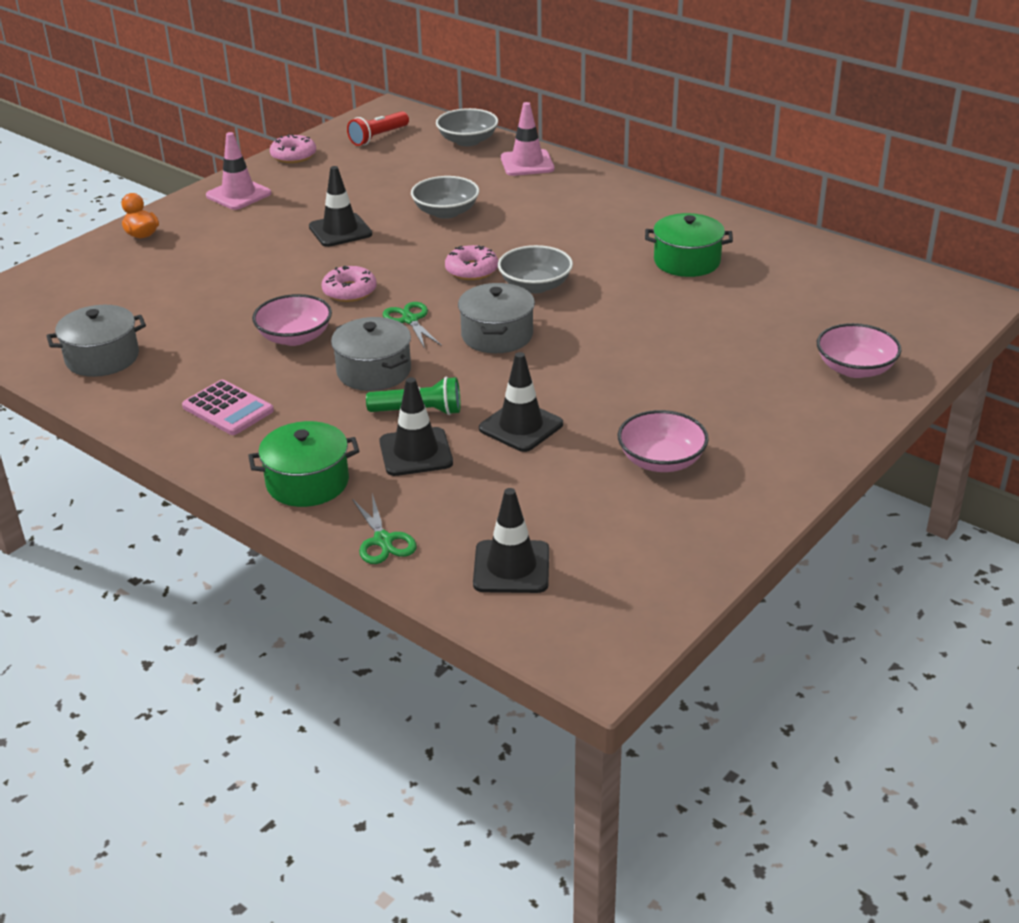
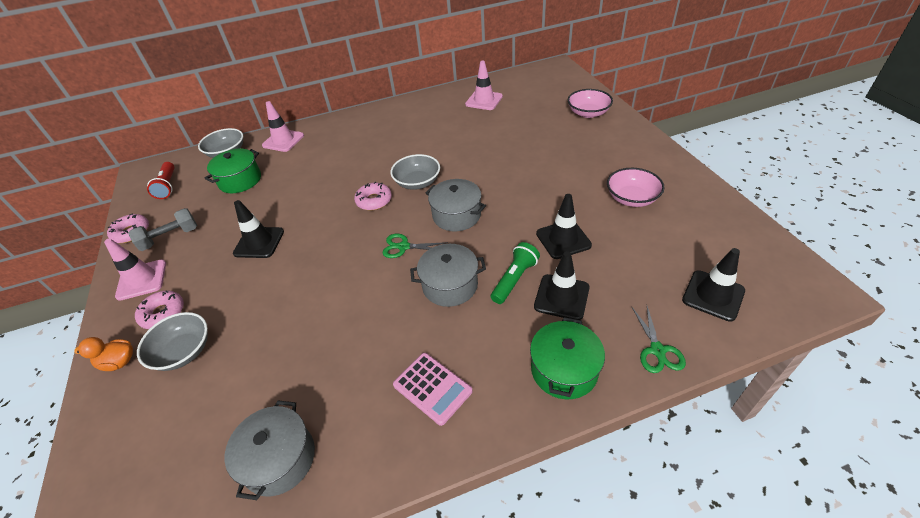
camera: 55 degrees left, 10 degrees up
(228, 409) = (432, 388): pink calculator -> pink calculator turned 60 degrees clockwise
(295, 337) = (370, 313): pink bowl -> none
(304, 179) = (170, 238): none -> grey dumbbell
(349, 291) = (340, 264): pink donut -> pink donut (163, 313)
(383, 540) = (657, 350): green scissors -> green scissors turned 75 degrees clockwise
(446, 212) = (296, 188): grey bowl -> grey bowl (183, 351)
(687, 261) = (447, 125): green pot -> green pot (240, 180)
(786, 268) = (484, 100): none -> pink traffic cone

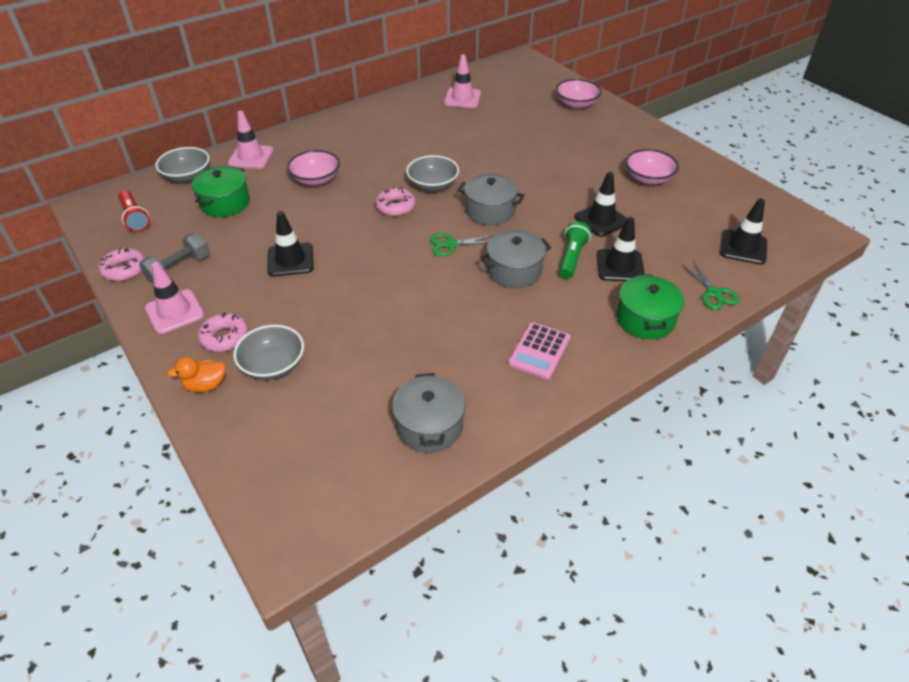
camera: 20 degrees left, 0 degrees up
(322, 166) = (316, 179): none -> pink bowl
(432, 388) = (539, 351): pink calculator -> pink calculator turned 90 degrees clockwise

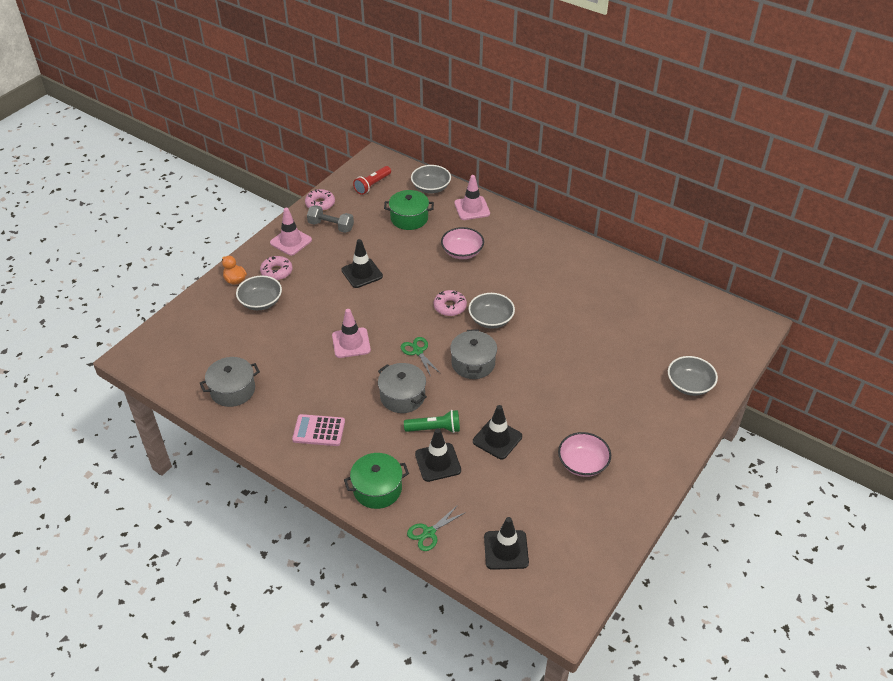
camera: 70 degrees right, 0 degrees up
(462, 98) = (642, 300): pink traffic cone -> pink traffic cone (351, 343)
(576, 104) = (689, 385): pink bowl -> grey bowl

